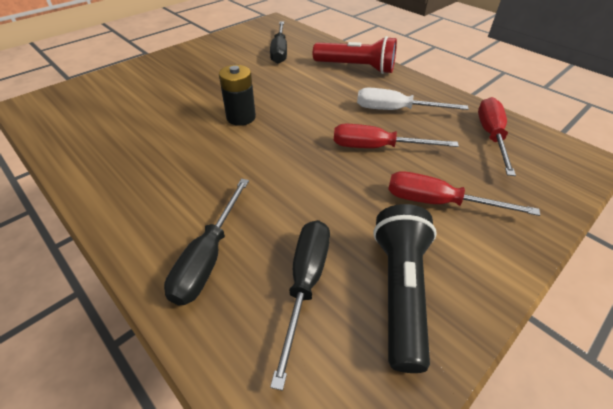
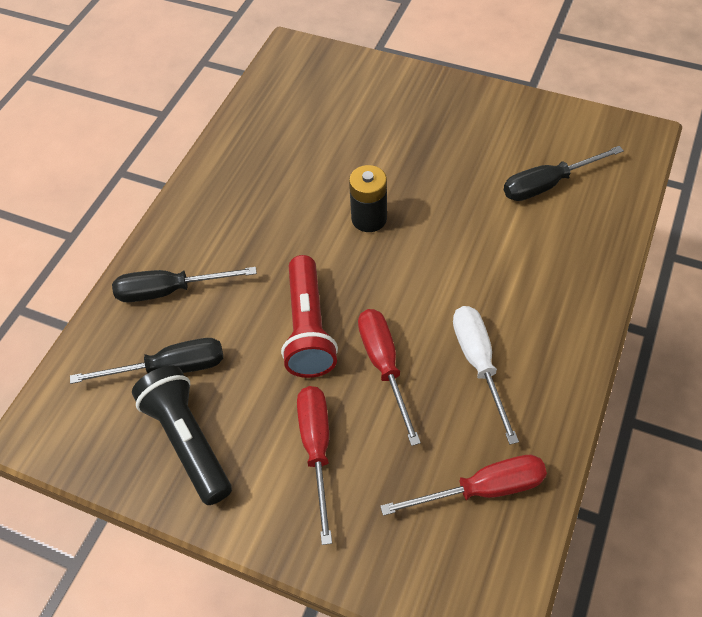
camera: 70 degrees right, 10 degrees up
(356, 68) = (565, 286): red flashlight -> red flashlight (308, 328)
(400, 291) = (188, 441): black flashlight -> black flashlight turned 105 degrees counterclockwise

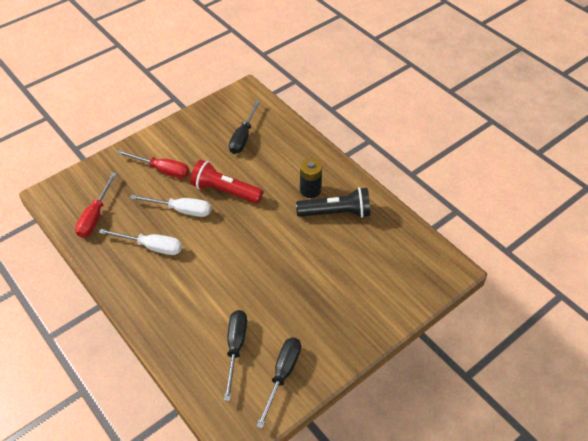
camera: 115 degrees right, 5 degrees down
(169, 290) = (288, 149): black screwdriver -> black screwdriver (282, 375)
(188, 441) = (202, 132): black flashlight -> black flashlight (336, 213)
(369, 219) = (275, 245): black battery -> black battery (310, 190)
(384, 366) = (181, 210): red screwdriver -> white screwdriver

